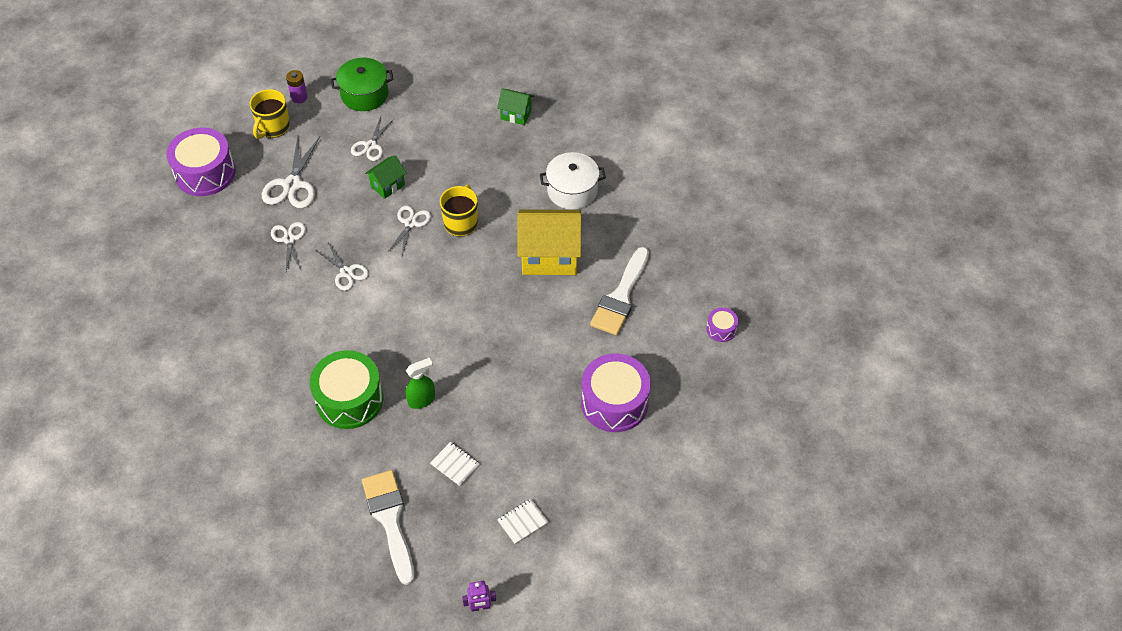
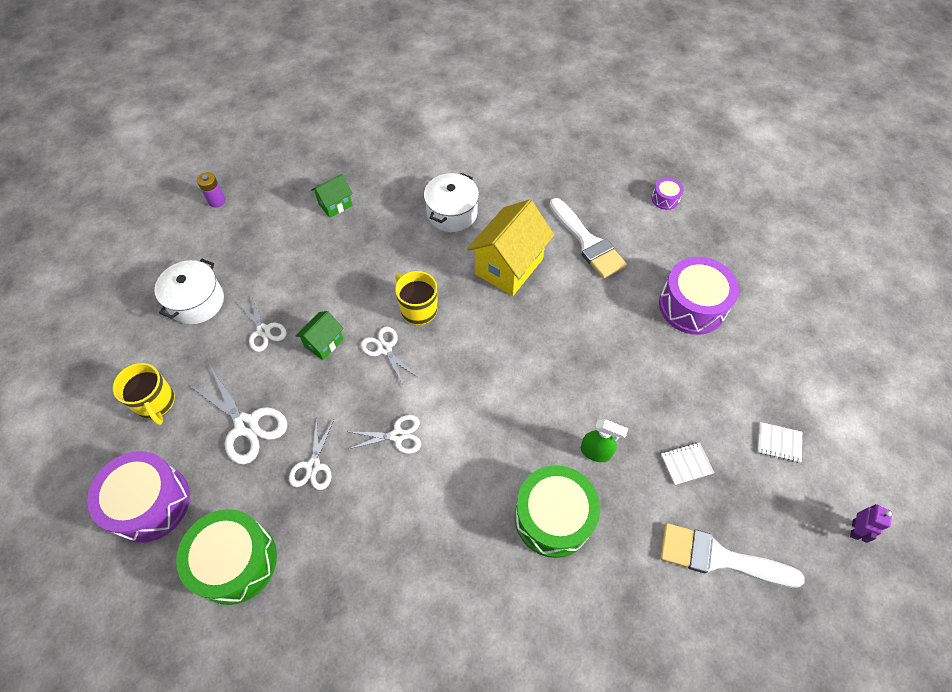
camera: 55 degrees left, 5 degrees up
(198, 241) = (236, 561): none -> green drum
(289, 239) = (313, 466): white scissors -> white scissors turned 105 degrees counterclockwise
(299, 97) = (142, 358): purple battery -> purple battery (217, 201)
(364, 94) = (197, 302): green pot -> white pot
(387, 185) = (324, 343): green house -> green house turned 45 degrees clockwise
(422, 400) = (596, 452): green spray bottle -> green spray bottle turned 105 degrees clockwise
(522, 522) = (778, 443): white notebook -> white notebook turned 75 degrees counterclockwise

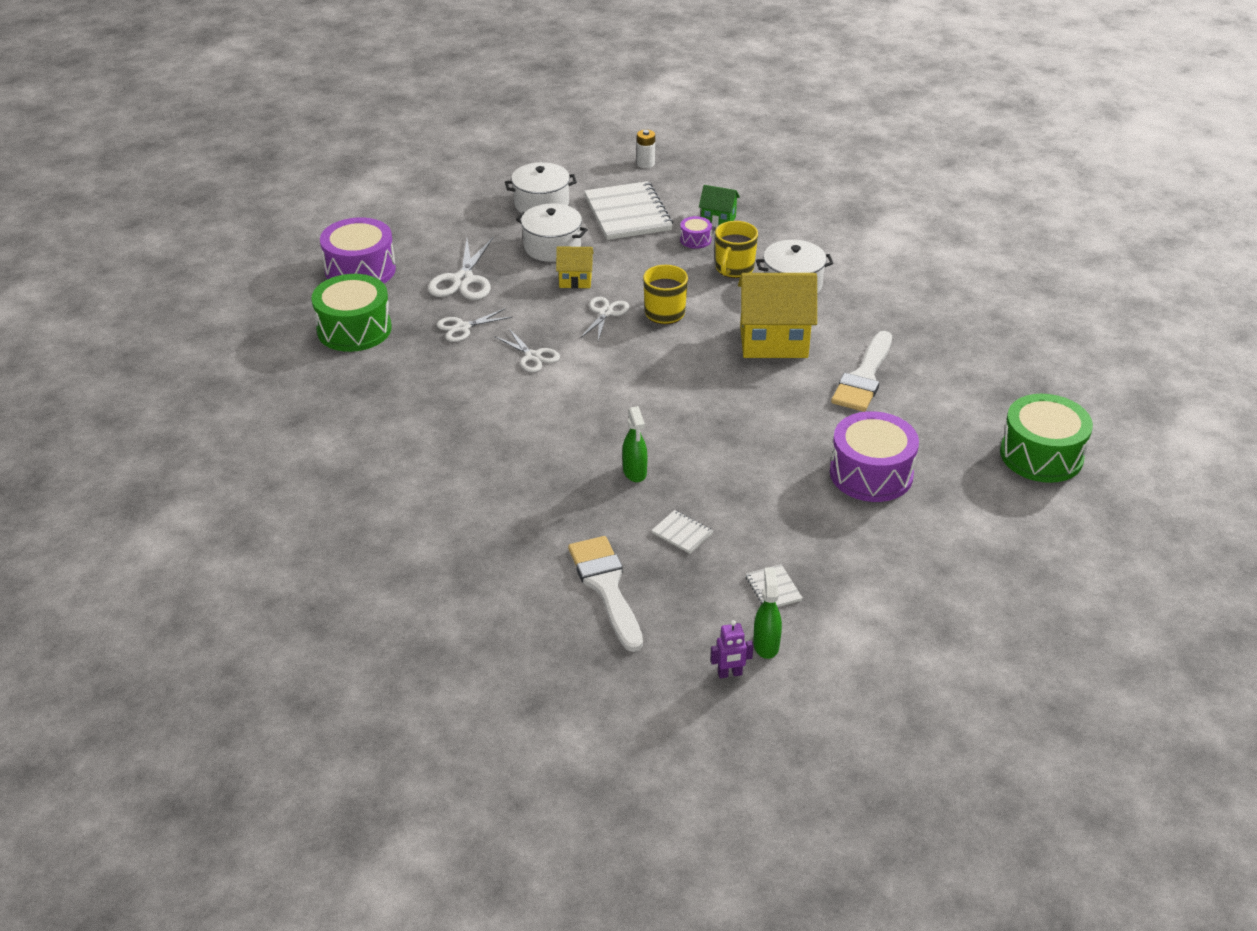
camera: 55 degrees right, 20 degrees down
(156, 403) = (437, 231): yellow mug -> yellow mug (734, 269)
(217, 201) = (645, 164): purple battery -> white battery
(263, 331) = (552, 247): white scissors -> white pot
(270, 253) = (628, 213): none -> white notebook
(324, 343) = (575, 280): green house -> yellow house
(553, 517) = (546, 472): green drum -> green drum (1041, 455)
(665, 199) = (989, 406): purple drum -> purple drum (695, 240)
(835, 486) = (766, 645): none -> green spray bottle

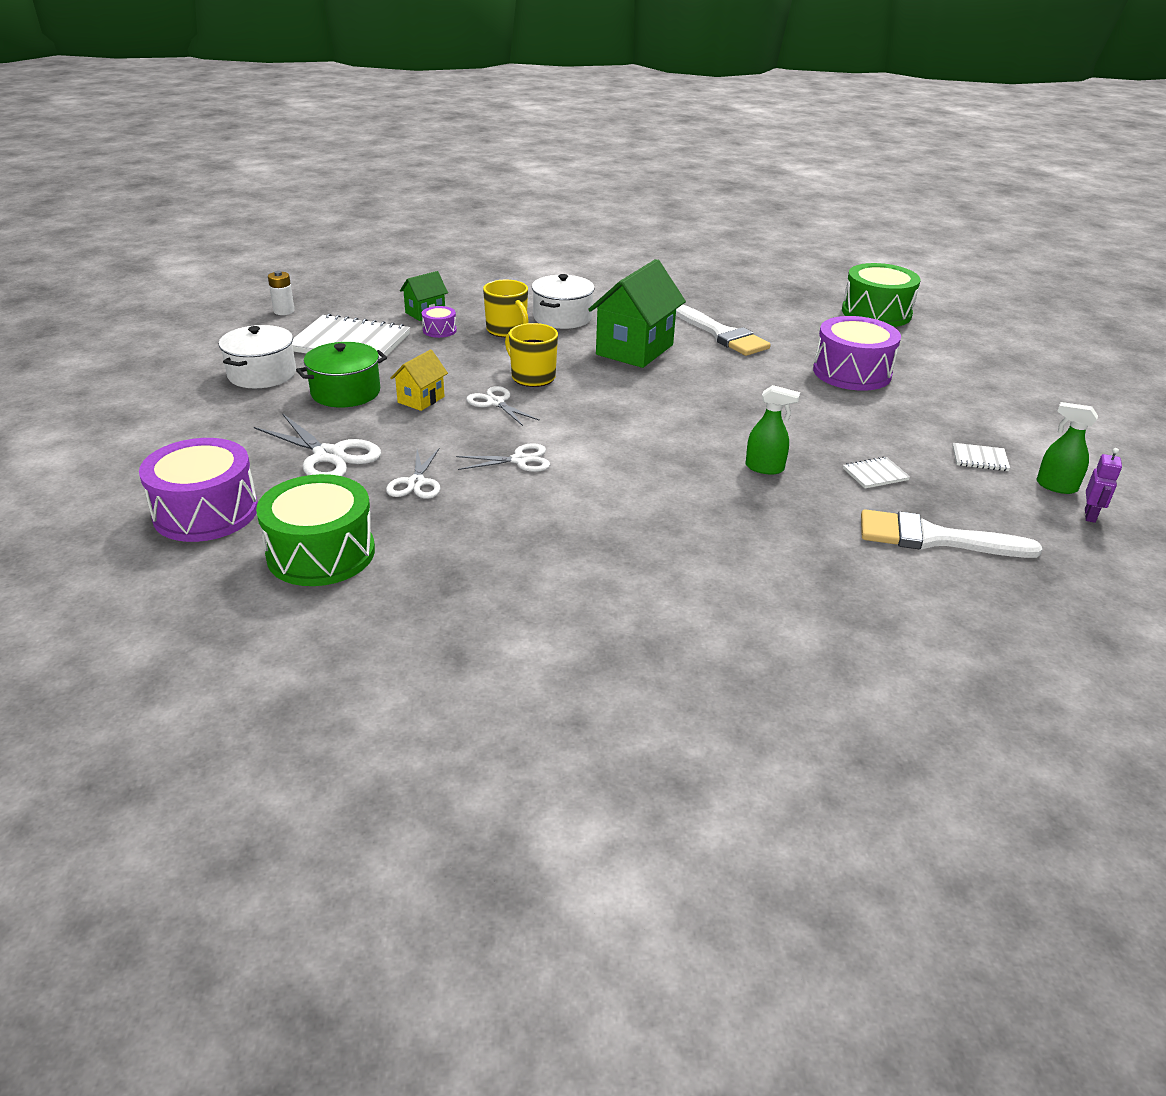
camera: 60 degrees left, 5 degrees down
(552, 247) = (345, 392): white pot -> green pot
(773, 342) = (634, 350): yellow house -> green house

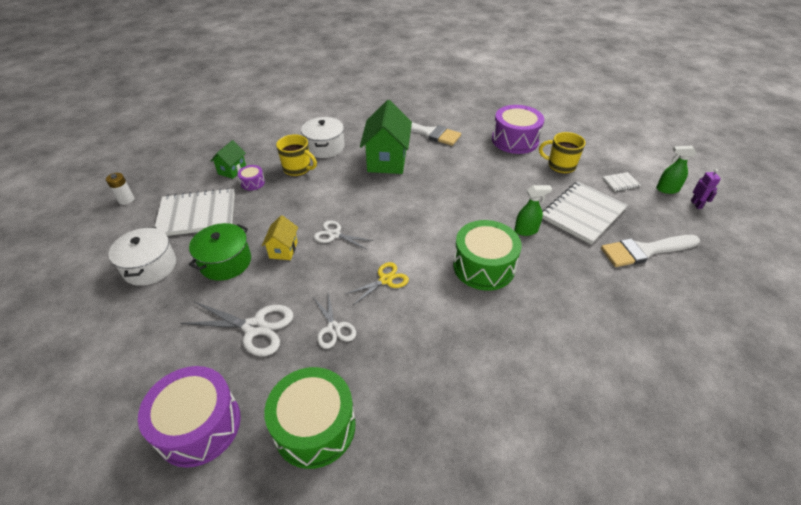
camera: 25 degrees left, 10 degrees up
(520, 460) = (385, 280): white scissors -> yellow scissors
(532, 377) = (342, 204): yellow mug -> yellow mug (560, 165)
(875, 474) = (582, 213): white notebook -> white notebook, size x2.30
(876, 313) = (494, 92): green drum -> green drum (483, 266)

